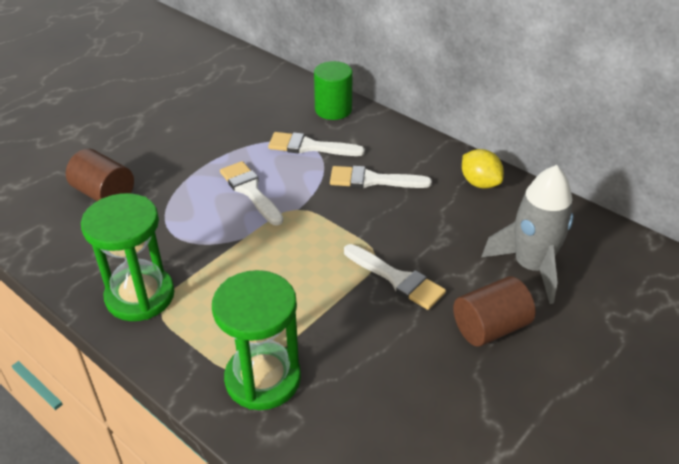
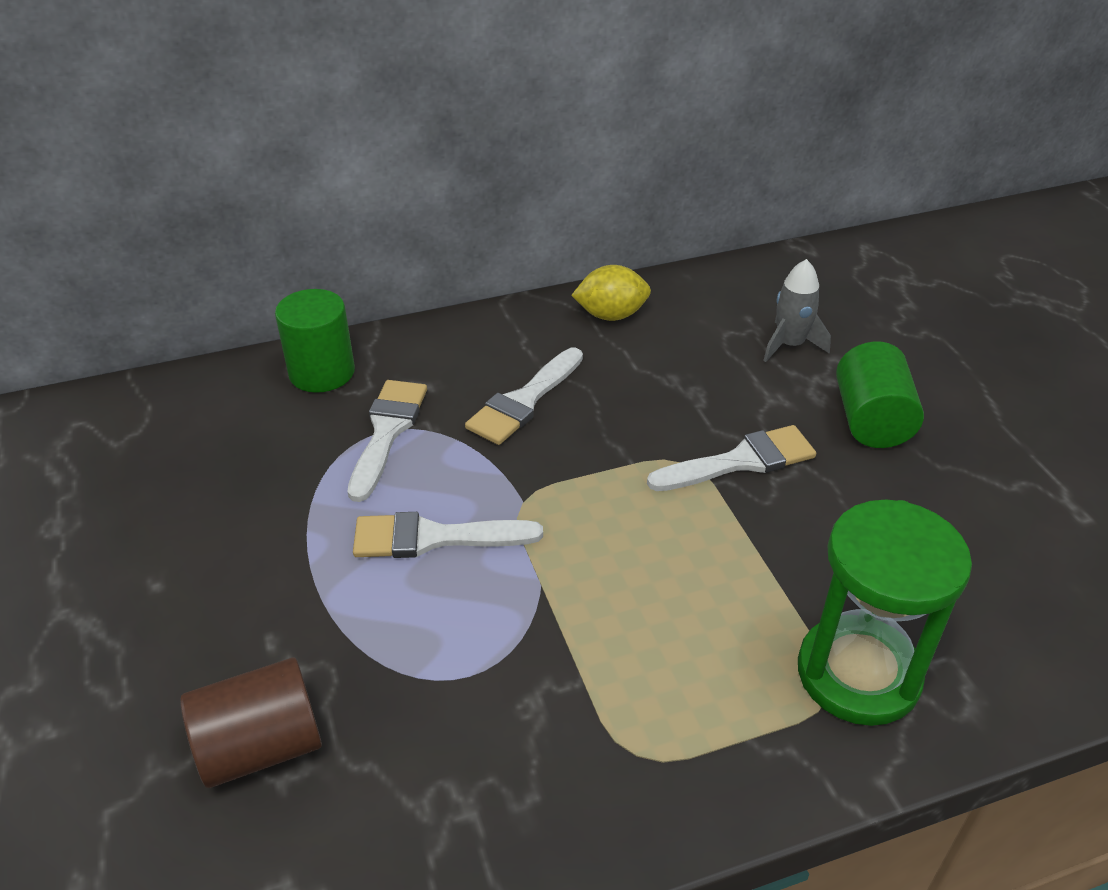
camera: 60 degrees left, 0 degrees up
(140, 296) = (589, 775): green hourglass -> none
(309, 147) = (387, 432): white brush -> white brush turned 150 degrees clockwise
(490, 327) = (871, 420): brown cylinder -> green cylinder
(531, 267) = (790, 345): grey rocket -> grey rocket, size x0.58

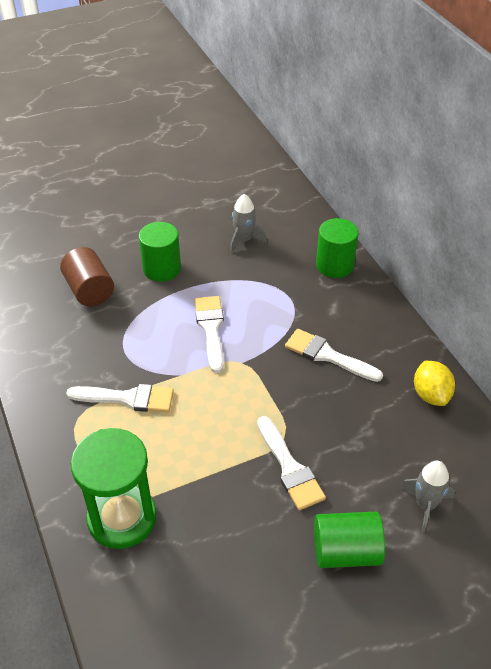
camera: 85 degrees right, 5 degrees up
(206, 478) = (244, 240): none -> grey rocket
(239, 609) = (162, 269): none -> green cylinder
(387, 432) = (289, 299): white brush -> white brush (128, 398)

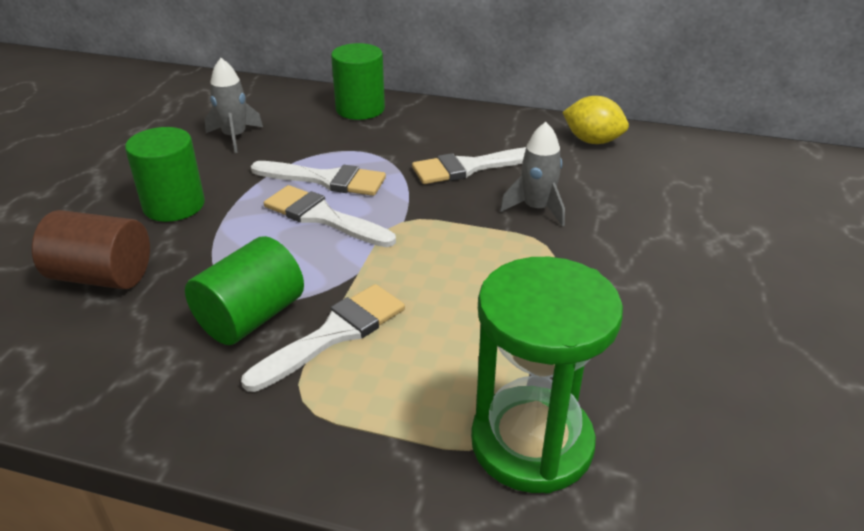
camera: 50 degrees left, 10 degrees down
(290, 468) = (594, 262): white brush -> white brush (326, 180)
(346, 551) = (746, 281): green cylinder -> green cylinder (251, 317)
(425, 505) = (725, 206): grey rocket -> grey rocket (537, 209)

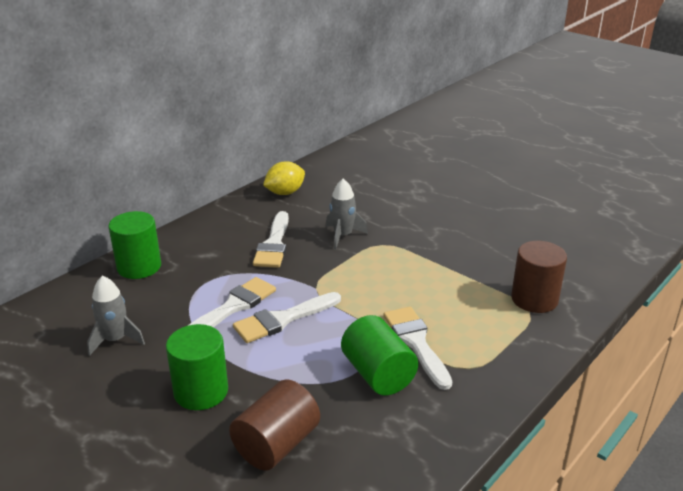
camera: 65 degrees left, 5 degrees down
(531, 443) = (534, 299): green hourglass -> brown cylinder

